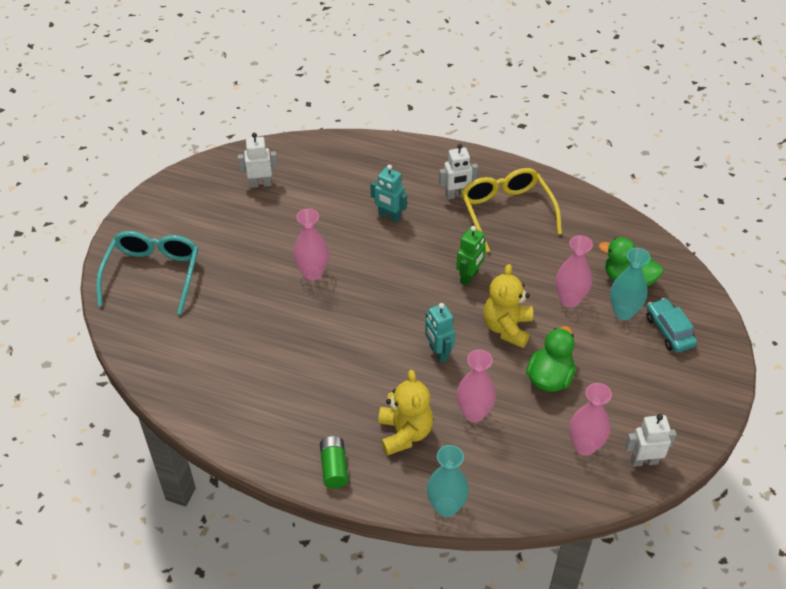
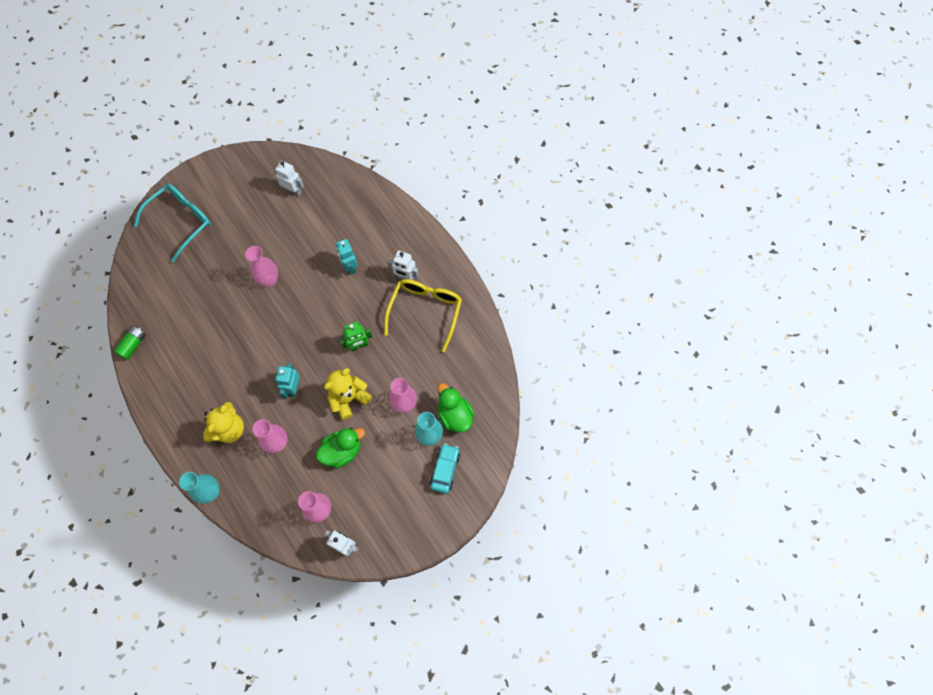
camera: 35 degrees right, 20 degrees up
(334, 467) = (174, 424): green battery -> green battery (133, 345)

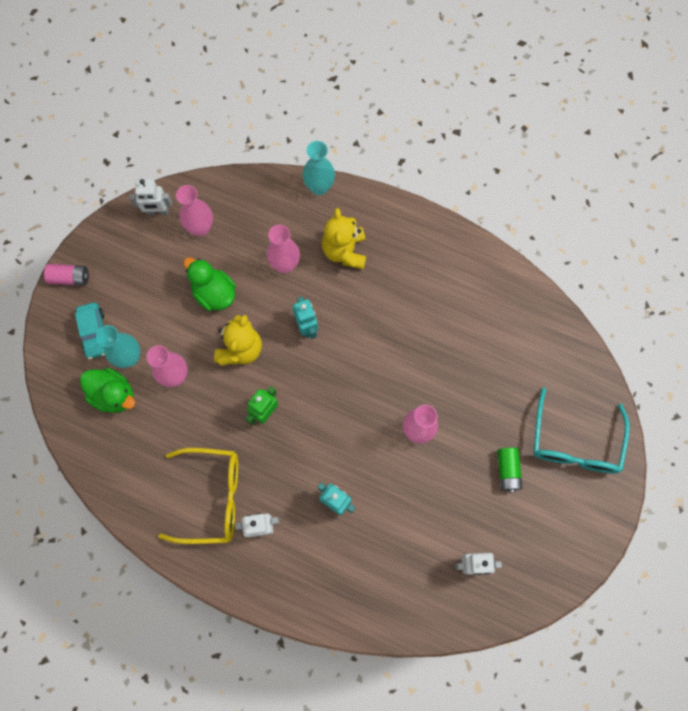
camera: 150 degrees right, 5 degrees up
(133, 345) = (508, 276): green battery -> green battery (507, 470)
(342, 451) = (214, 293): green duck -> green duck turned 105 degrees clockwise
(425, 311) = (212, 497): yellow glasses -> yellow glasses turned 75 degrees counterclockwise
(441, 526) = (70, 278): none -> pink battery

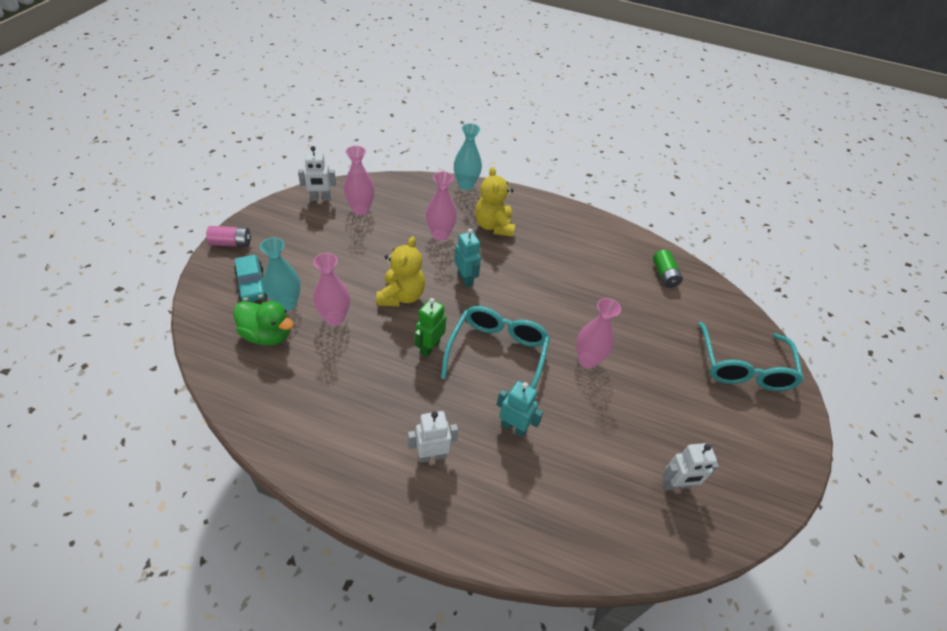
camera: 10 degrees left, 25 degrees down
(212, 497) = (375, 427): yellow glasses -> none
(214, 293) = (374, 254): green duck -> none
(330, 420) = (497, 353): none -> turquoise glasses
(507, 470) = (686, 393): green battery -> green battery (664, 275)

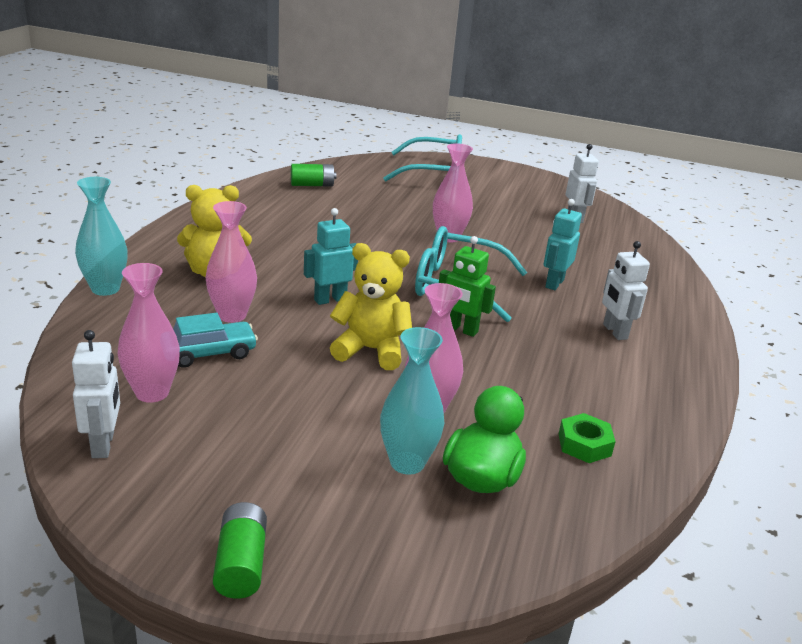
camera: 90 degrees left, 20 degrees down
(231, 243) = (241, 564): pink battery -> green battery
(252, 284) = (366, 513): turquoise car -> turquoise car (209, 353)
(287, 394) = (584, 444): none -> green nut

